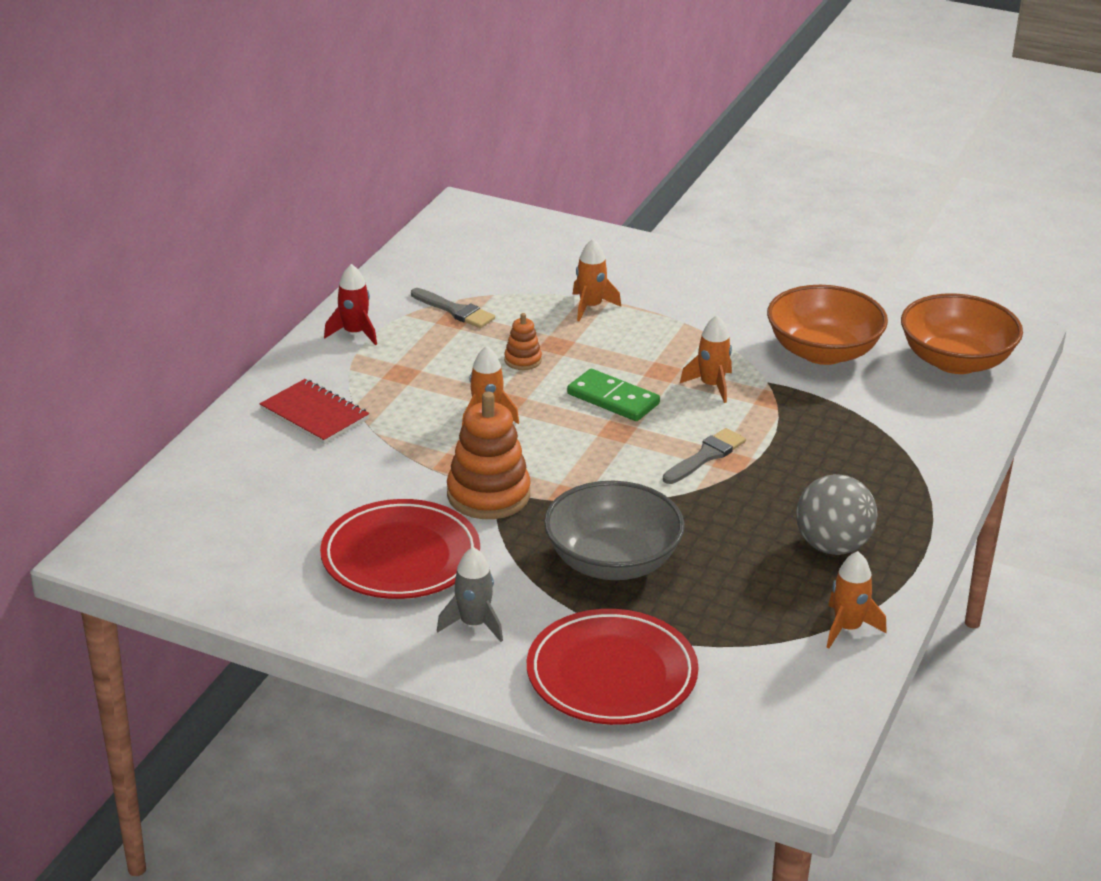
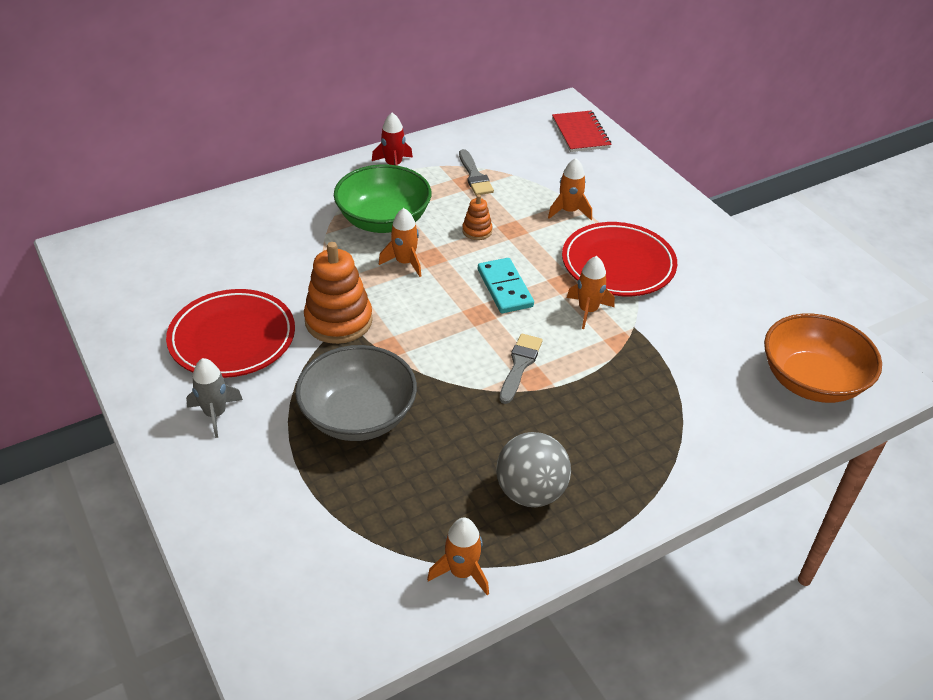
camera: 35 degrees right, 10 degrees up
(314, 414) = (303, 210): red notebook -> red notebook (580, 133)
(414, 389) = (383, 220): none -> green bowl
(611, 674) = (253, 508): red plate -> red plate (618, 264)
(613, 399) = (505, 288): green domino -> turquoise domino
(706, 456) = (520, 365): grey brush -> grey brush turned 60 degrees counterclockwise
(823, 352) = (706, 322): orange bowl -> none

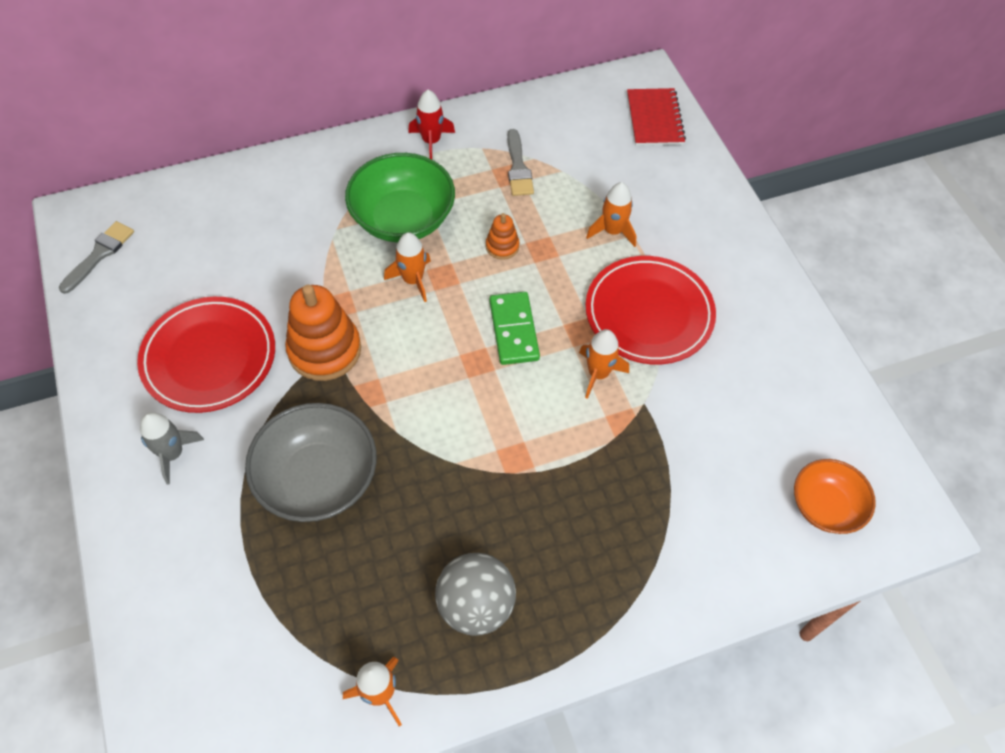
camera: 10 degrees right, 15 degrees up
(505, 288) = (514, 330): turquoise domino -> green domino
(520, 365) = (504, 437): grey brush -> grey brush (99, 255)
(811, 381) = (825, 506): orange bowl -> orange bowl, size x0.62

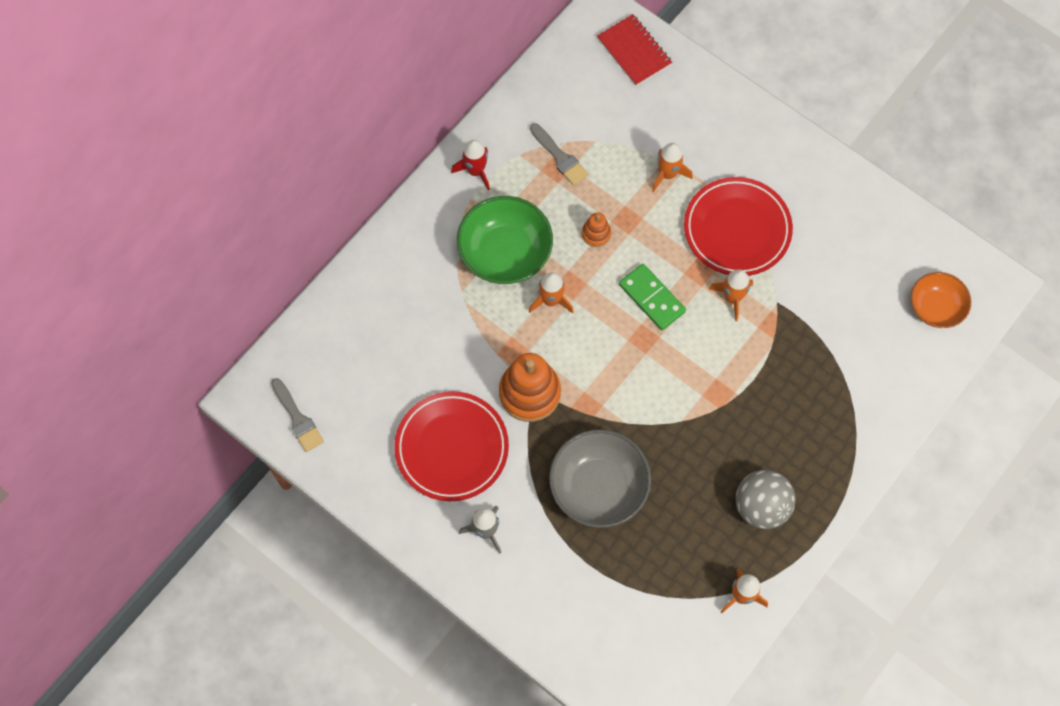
camera: 30 degrees left, 10 degrees up
(99, 255) = (297, 418): grey brush -> grey brush turned 150 degrees clockwise

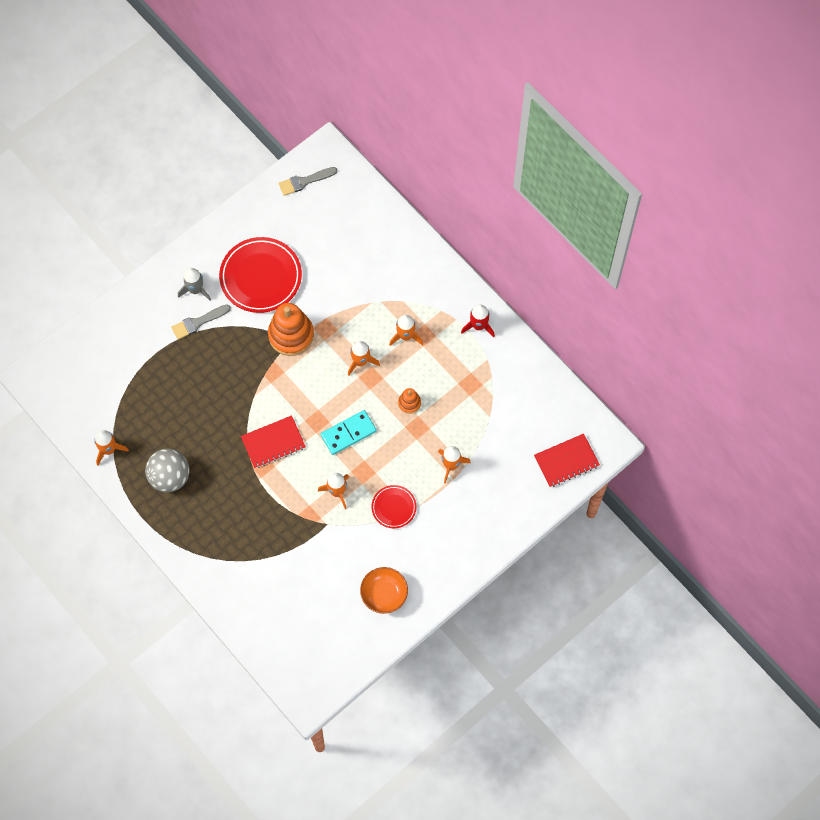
camera: 100 degrees right, 0 degrees up
(505, 253) = (405, 336): green bowl -> orange rocket
(559, 157) = (480, 388): grey brush -> grey brush (198, 322)
(598, 487) = (210, 369): grey bowl -> none
(652, 298) = (348, 433): green domino -> turquoise domino
(684, 386) = (273, 442): none -> red notebook
(737, 229) = (394, 507): red plate -> red plate, size x0.52
(935, 307) = (298, 643): orange bowl -> orange bowl (384, 594)

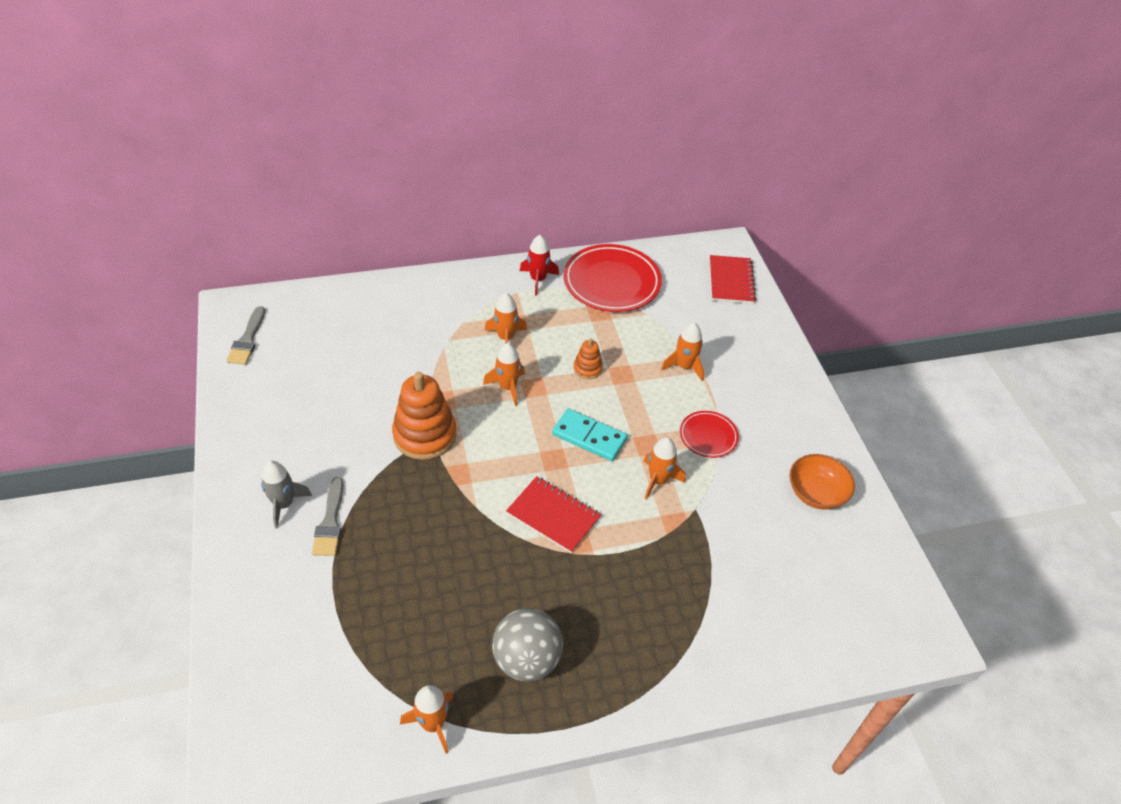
camera: 65 degrees left, 20 degrees down
(261, 277) = (326, 431): red plate -> red plate (611, 282)
(273, 442) = (553, 516): red notebook -> red notebook turned 60 degrees counterclockwise
(348, 433) = (589, 437): turquoise domino -> turquoise domino turned 60 degrees counterclockwise

